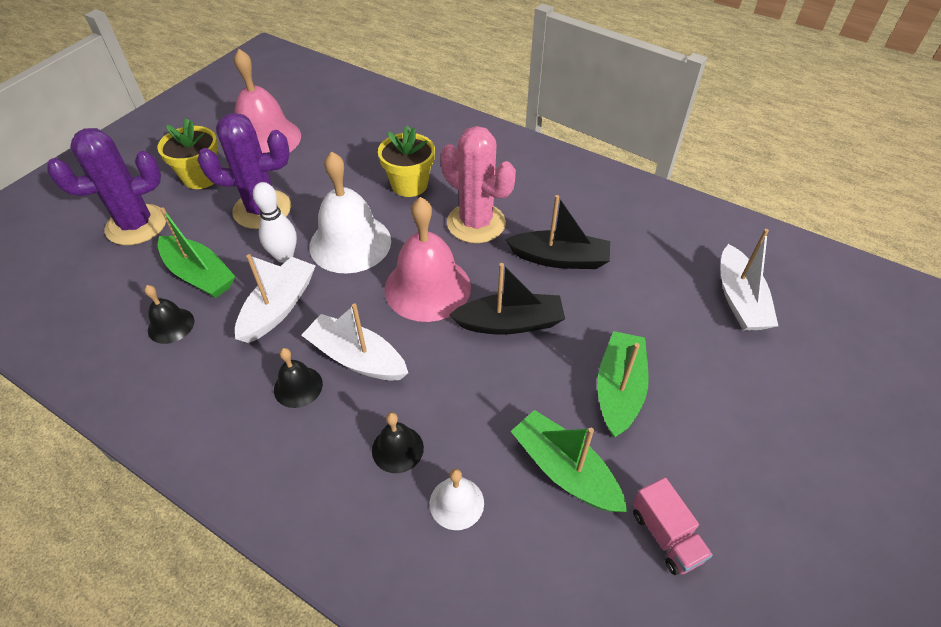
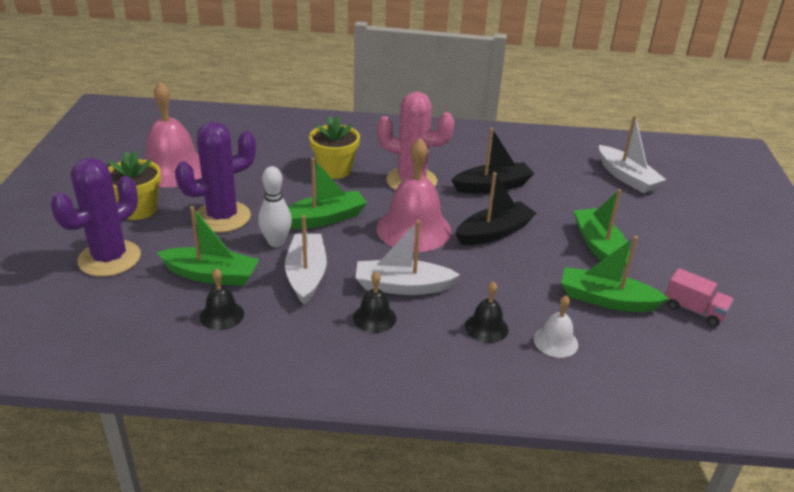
camera: 30 degrees left, 15 degrees down
(350, 243) = (324, 219): white bell -> green boat

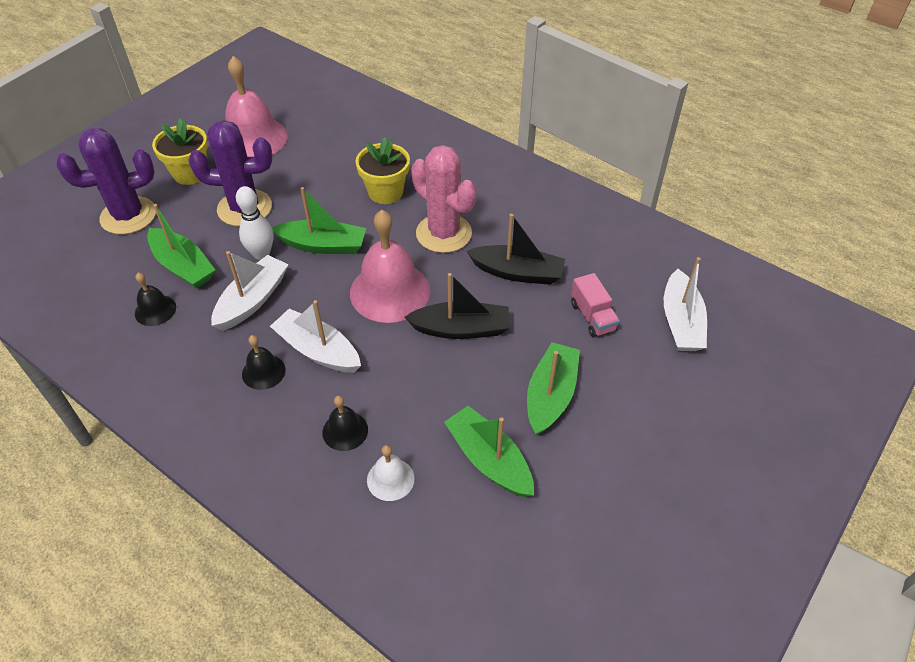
camera: 35 degrees right, 15 degrees up
(694, 310) = (567, 519): pink truck -> pink truck (592, 317)

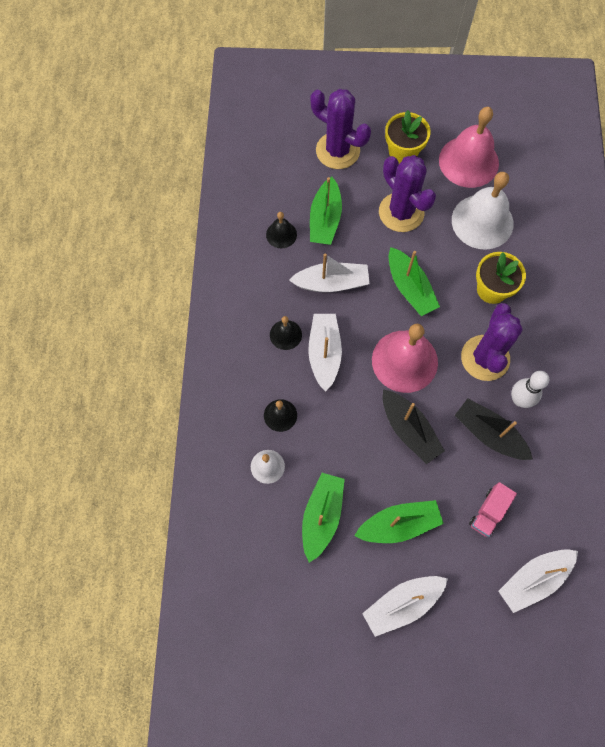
camera: 55 degrees right, 20 degrees up
(261, 254) = (372, 256): white bowling pin -> white bowling pin (519, 400)
(317, 162) = (482, 221): none -> white bell
(444, 233) = (485, 358): pink cactus -> purple cactus
(517, 272) = (489, 434): black boat -> black boat turned 150 degrees clockwise
(636, 442) = (402, 604): none -> white boat

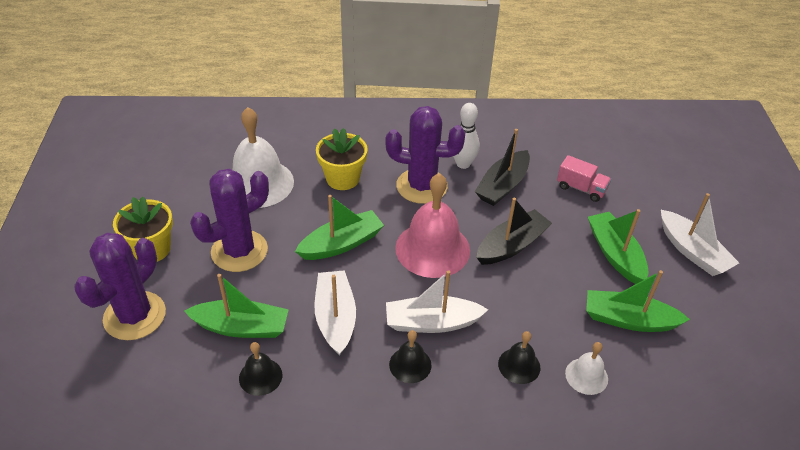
camera: 95 degrees left, 25 degrees down
(468, 161) = (177, 192): pink bell -> none
(533, 579) = (632, 162): white boat -> none

